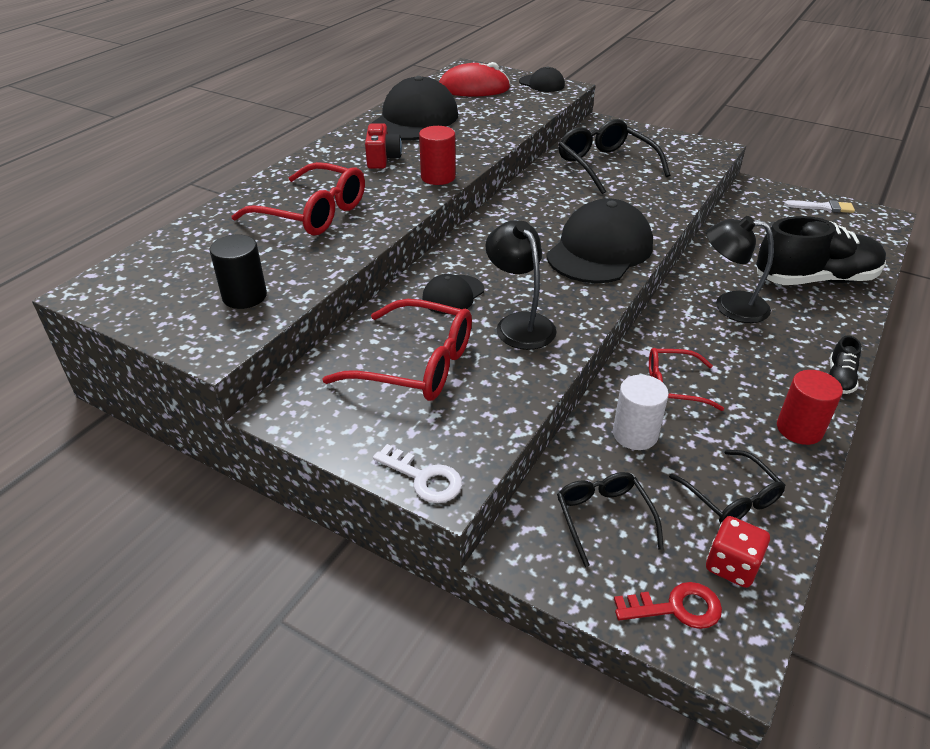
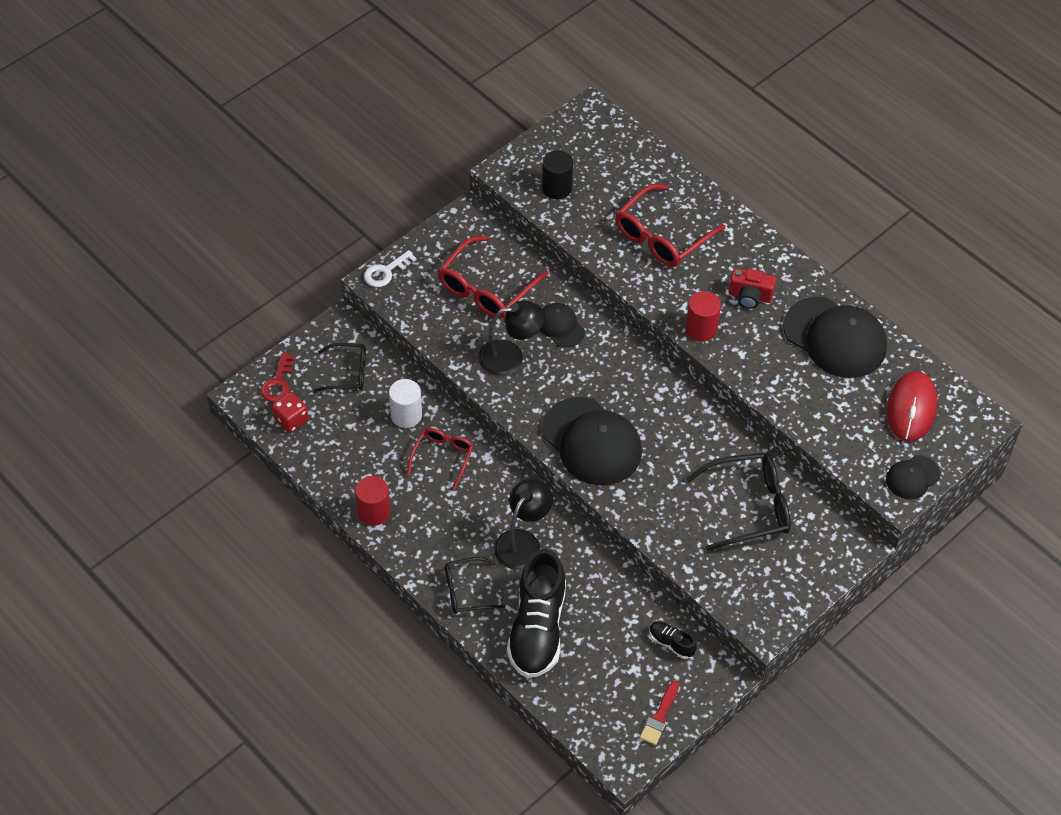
camera: 105 degrees right, 15 degrees up
(730, 497) = (336, 443): black glasses -> black glasses (467, 591)
(823, 207) = (659, 716): white brush -> red brush
(839, 378) = (411, 568): black shoe -> black shoe (671, 643)

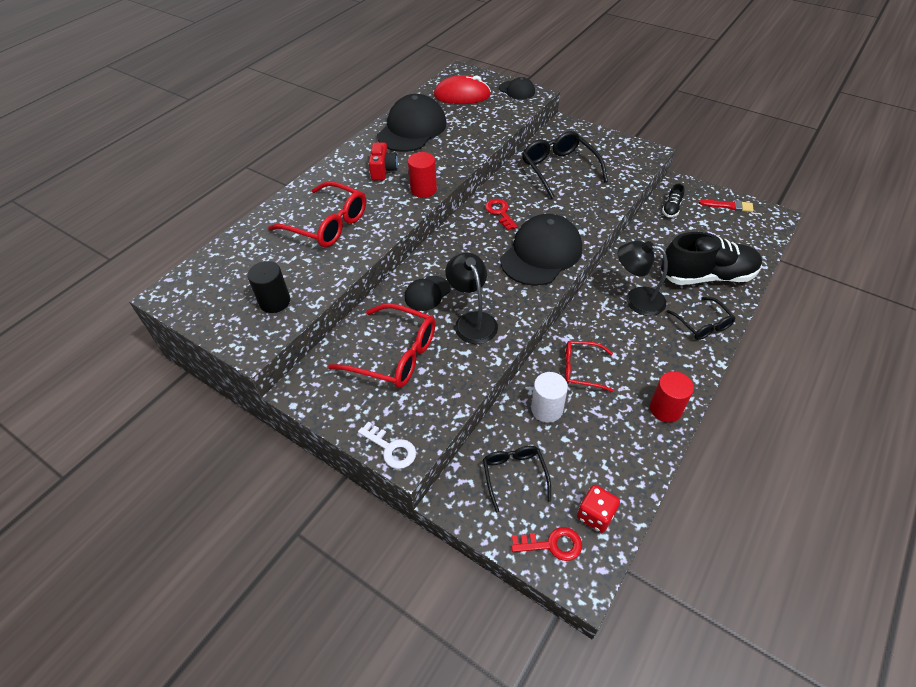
camera: 100 degrees left, 5 degrees down
(676, 420) = (500, 212): none -> red key

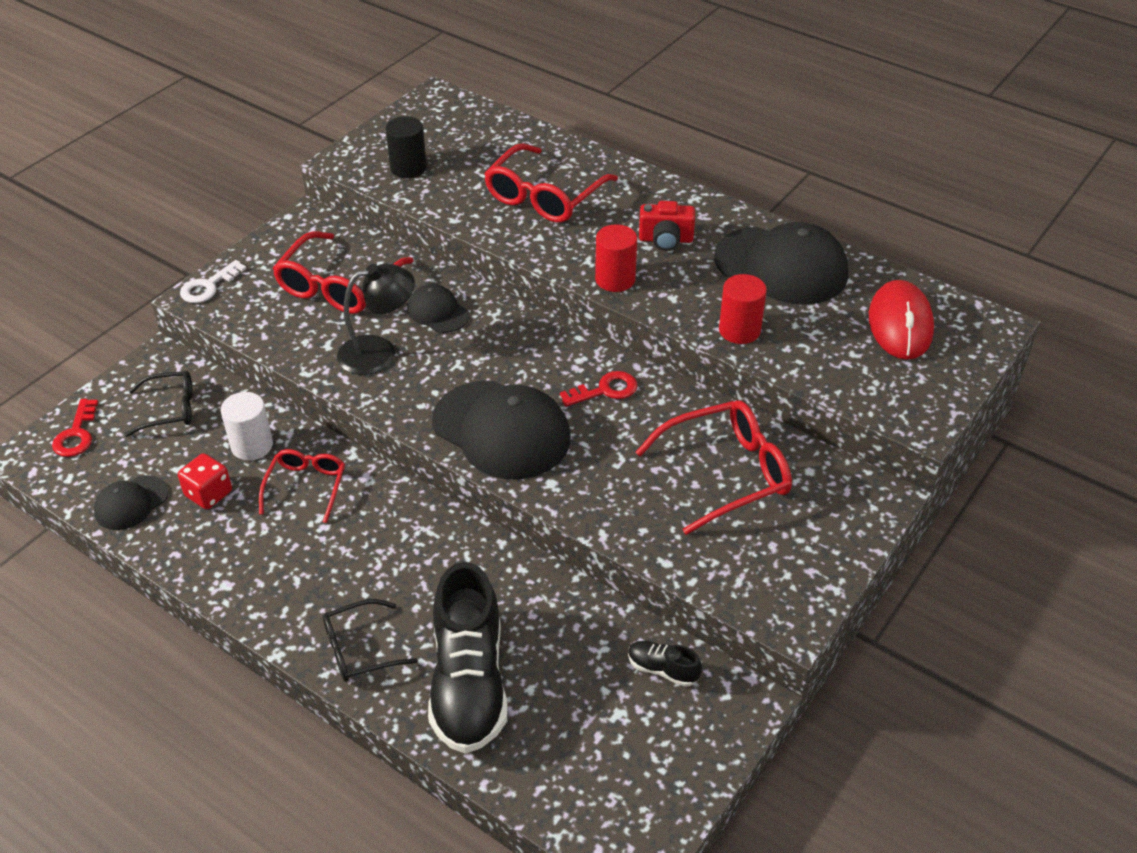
camera: 90 degrees right, 5 degrees down
(517, 90) = (931, 398): black cap -> black cap (131, 503)
(559, 169) = (725, 473): black glasses -> red glasses
(595, 515) = (95, 474): red dice -> red dice (209, 494)
(636, 299) = (429, 572): black lamp -> none
(665, 409) = (216, 568): red cylinder -> red cylinder (739, 330)
(729, 206) = (671, 775): red brush -> none

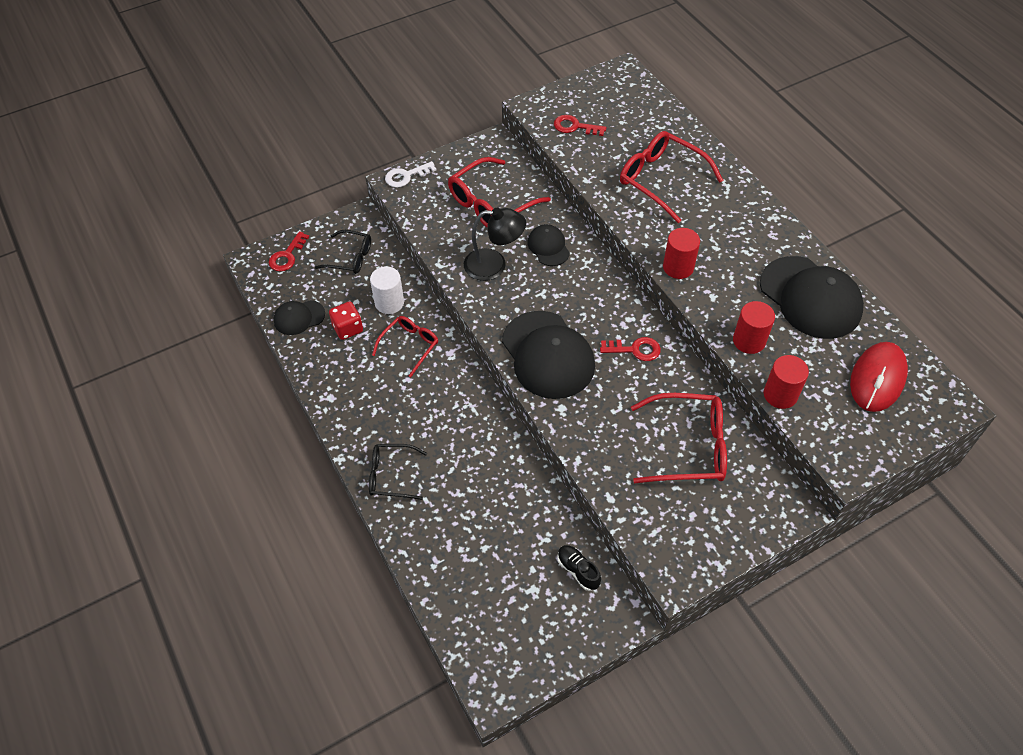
camera: 25 degrees right, 10 degrees up
(408, 168) = (575, 127): black cylinder -> red key
(468, 682) = (447, 527): black shoe -> none
(545, 196) = (662, 180): red glasses -> red glasses turned 75 degrees clockwise
(665, 240) = (733, 246): red camera -> none
(806, 374) = (780, 394): none -> red cylinder

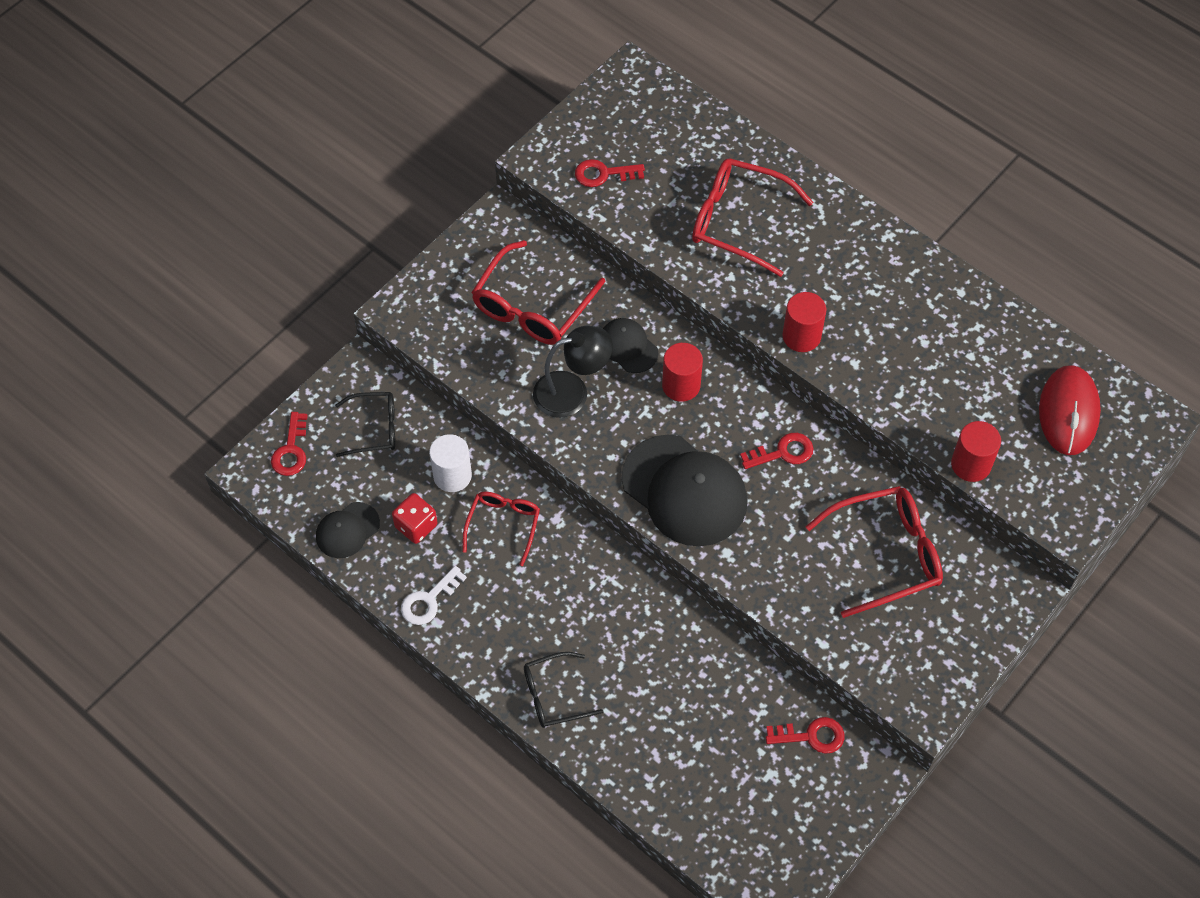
camera: 20 degrees left, 5 degrees up
(406, 176) = (407, 298): white key -> white key (428, 600)
(578, 570) = (811, 736): black shoe -> red key
(749, 341) = (914, 408): red cylinder -> red cylinder (681, 385)
(810, 297) = (964, 331): black cap -> none

